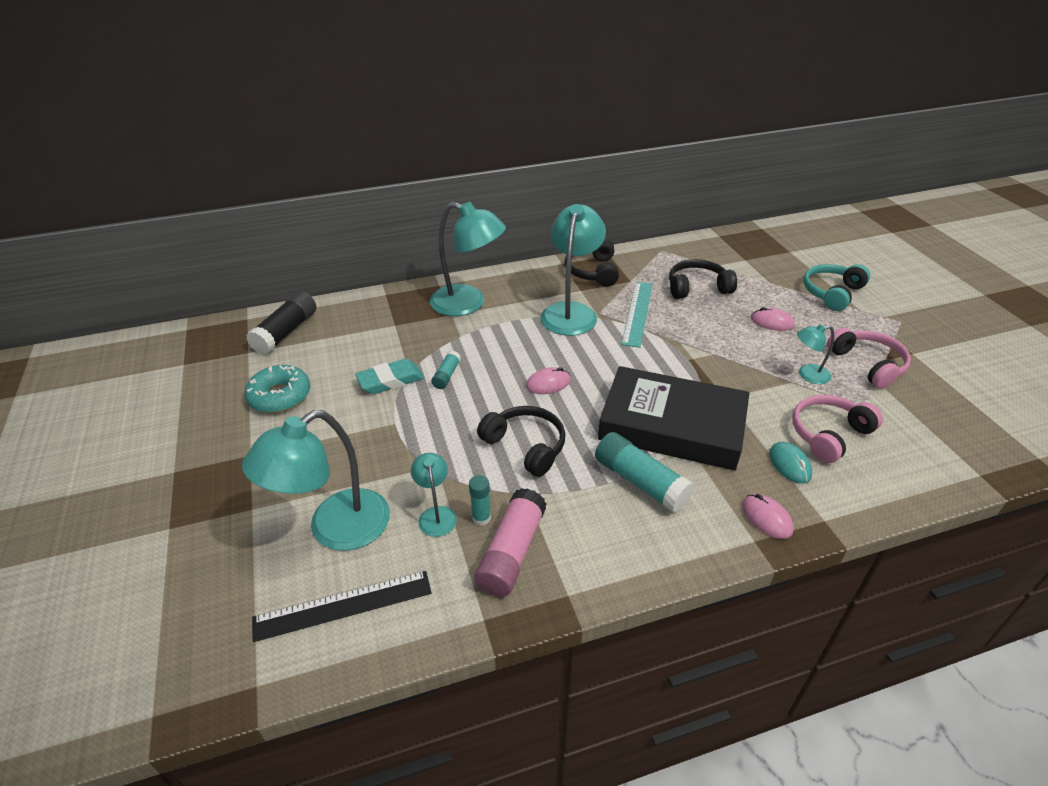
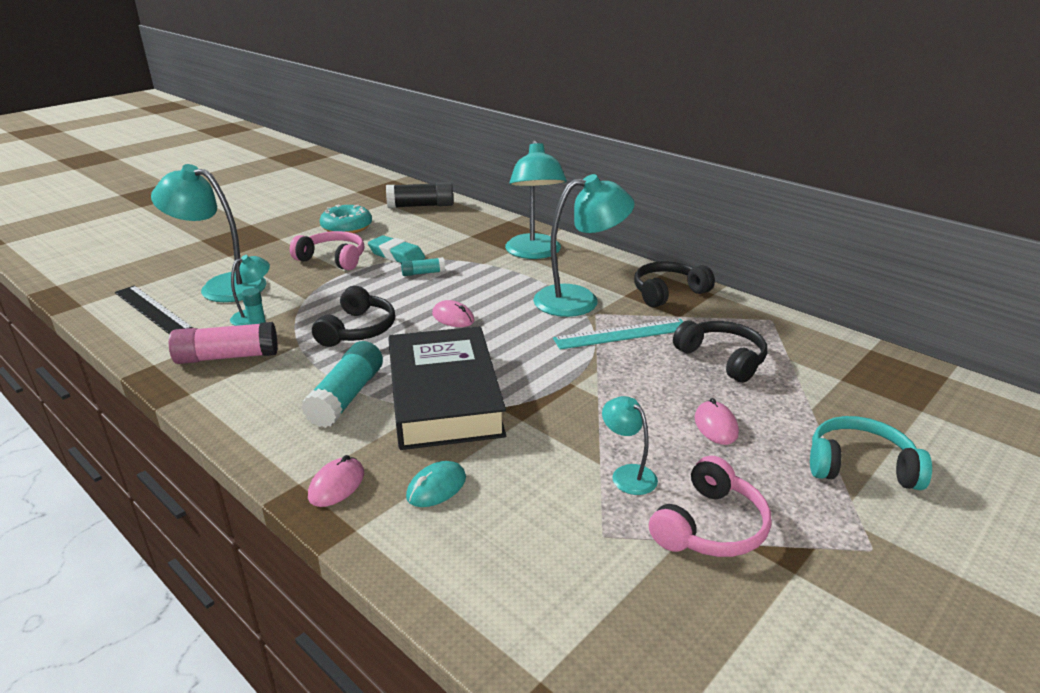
camera: 60 degrees right, 10 degrees down
(829, 434) = (517, 510): pink headphones -> pink headphones (333, 259)

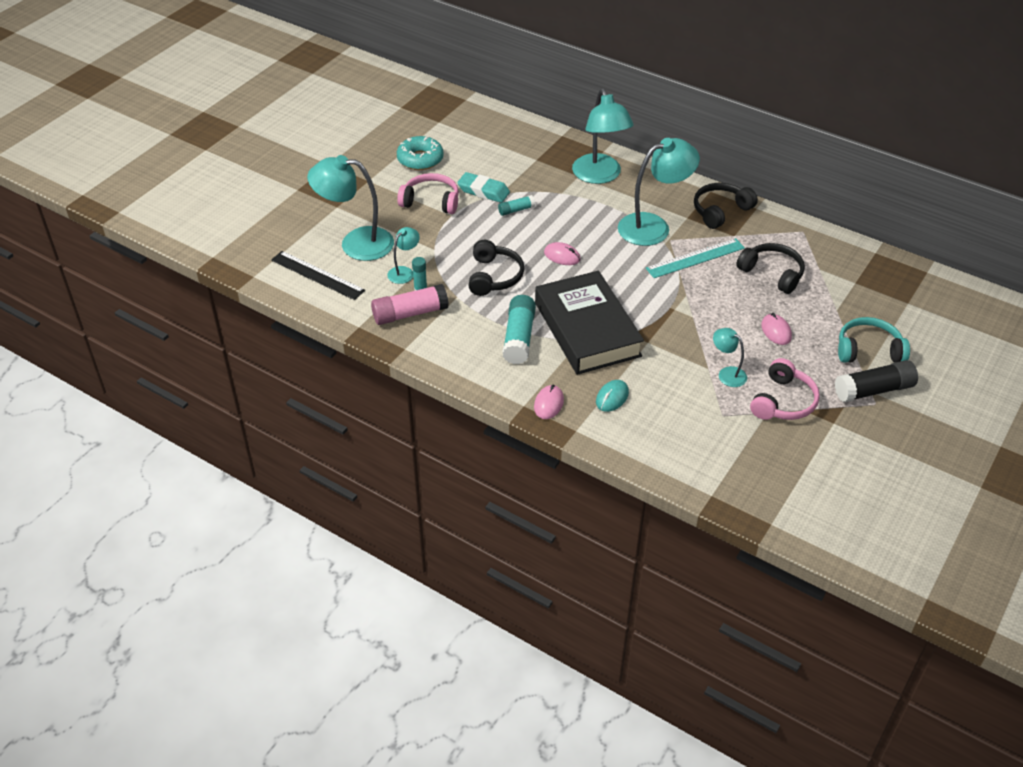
camera: 10 degrees left, 15 degrees up
(421, 206) = (473, 123): black glue stick -> black glue stick (873, 390)

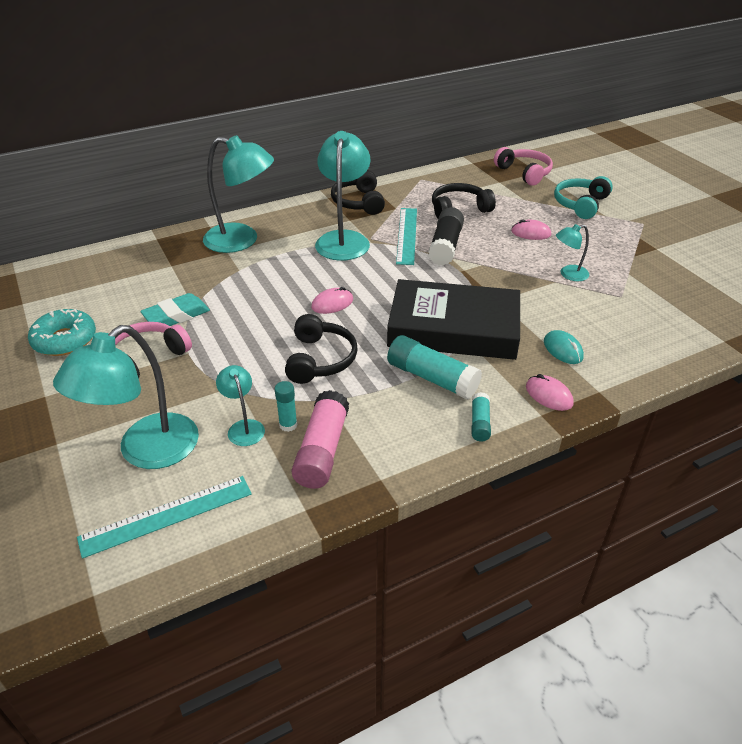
camera: 60 degrees left, 5 degrees down
(317, 275) = (167, 515): black ruler -> turquoise ruler
(494, 276) = (320, 359): black headphones -> black headphones turned 60 degrees clockwise
(516, 210) = (232, 306): turquoise glue stick -> turquoise glue stick (480, 423)
(783, 401) = (619, 261): pink headphones -> pink headphones (524, 173)
(873, 390) = (627, 219): black glue stick -> black glue stick (445, 246)

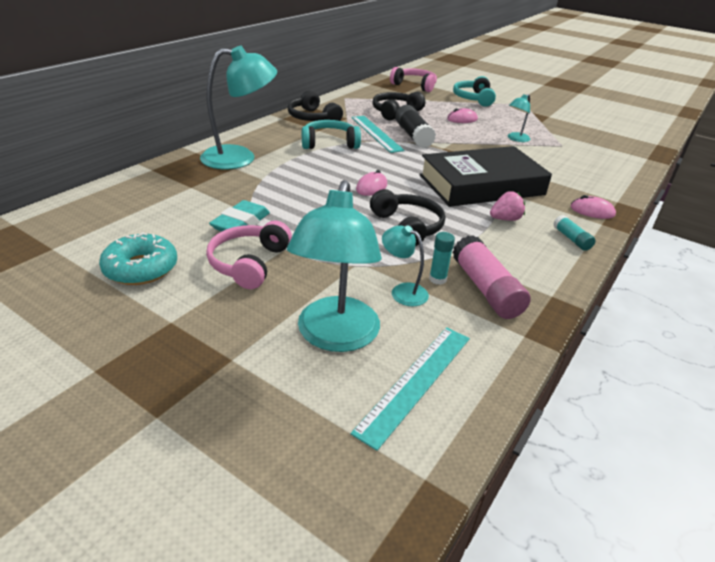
camera: 30 degrees left, 5 degrees down
(344, 239) = (329, 143): turquoise lamp -> turquoise headphones
(432, 378) = (505, 219): turquoise glue stick -> pink strawberry
(563, 349) = (566, 182): turquoise mouse -> none

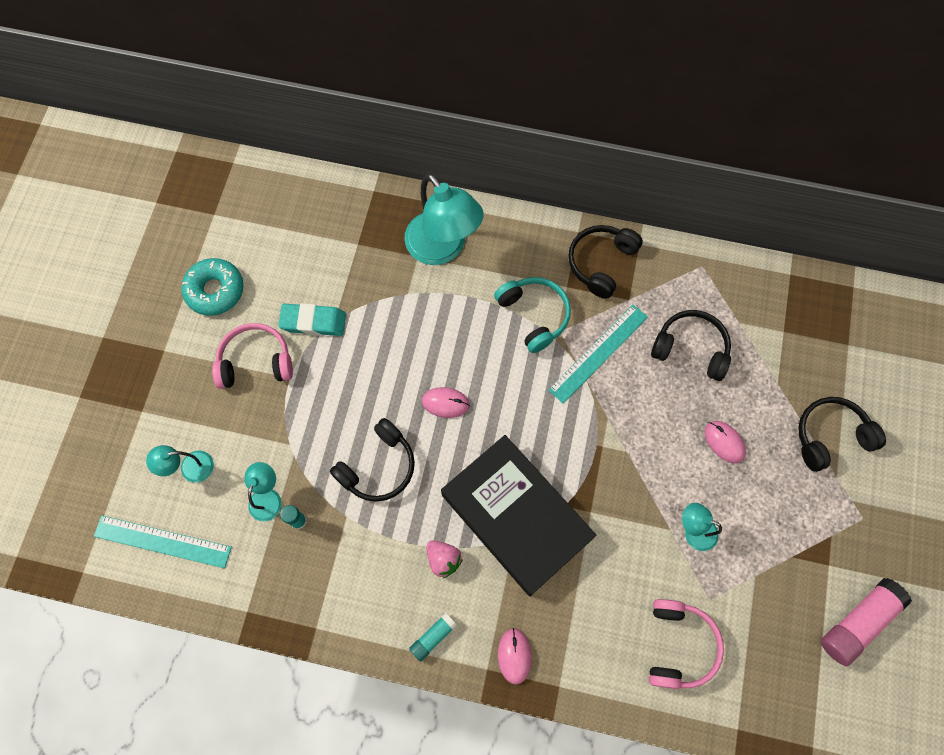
camera: 70 degrees right, 35 degrees up
(335, 337) = (190, 468): turquoise lamp -> turquoise lamp, size x0.49
(413, 136) = (619, 398): black glue stick -> none
(414, 86) = (829, 335): pink headphones -> pink headphones (679, 645)
(473, 99) = (830, 436): turquoise headphones -> black headphones
(486, 289) = (300, 566): pink glue stick -> pink glue stick (857, 622)

